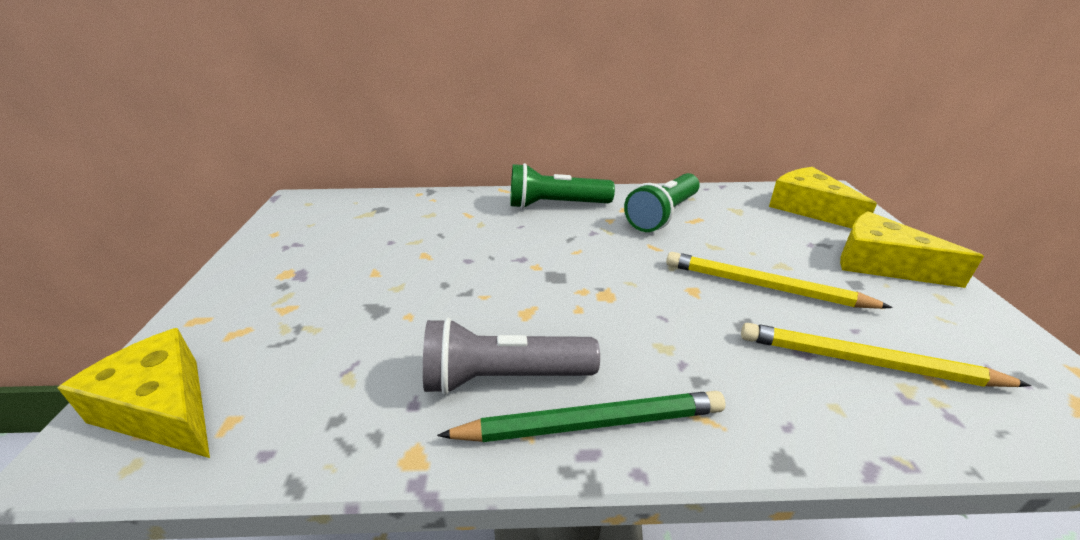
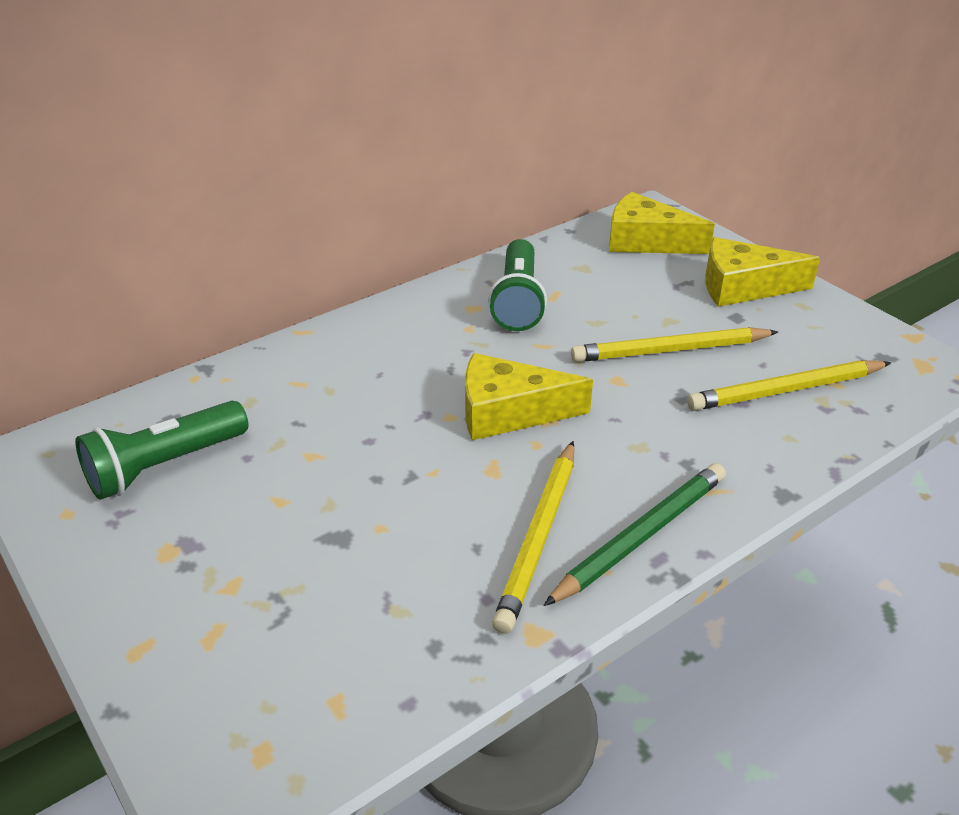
camera: 35 degrees left, 5 degrees up
(163, 409) = (250, 732): yellow cheese -> yellow cheese (509, 412)
(503, 378) = (538, 537): grey flashlight -> yellow pencil
(555, 205) = (390, 330): green flashlight -> green flashlight (164, 466)

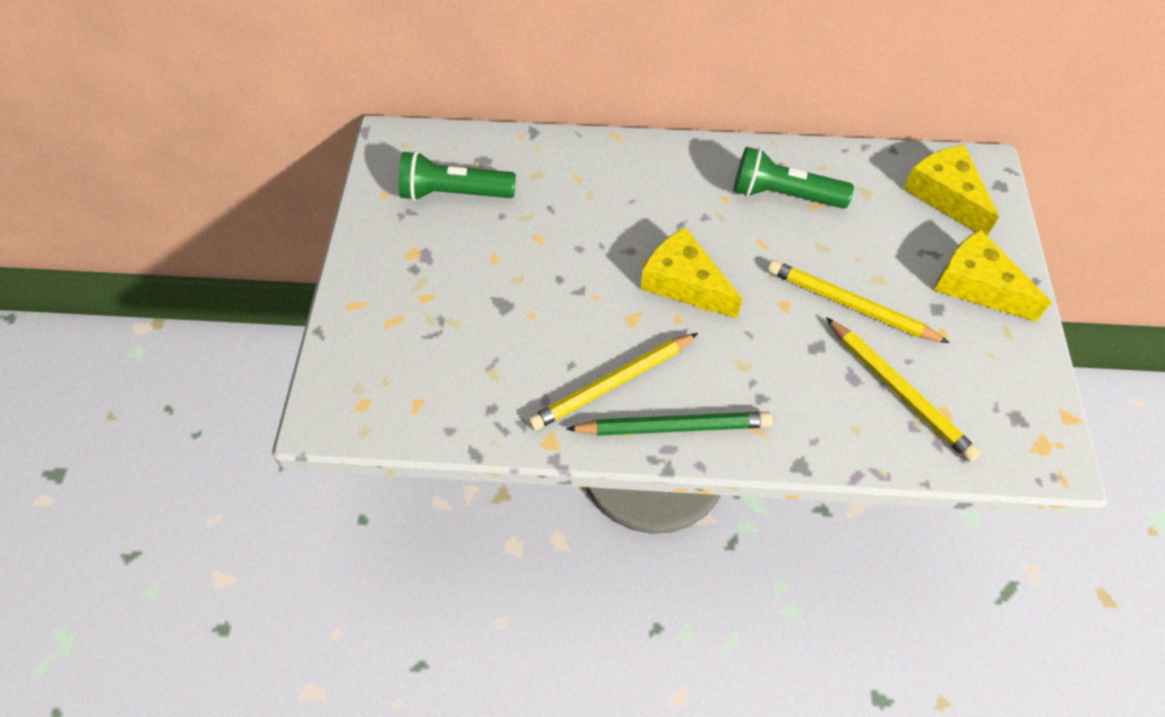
camera: 40 degrees right, 20 degrees up
(518, 301) = (783, 195): green flashlight -> green flashlight turned 60 degrees clockwise
(785, 390) = (899, 392): yellow pencil -> yellow pencil turned 150 degrees counterclockwise

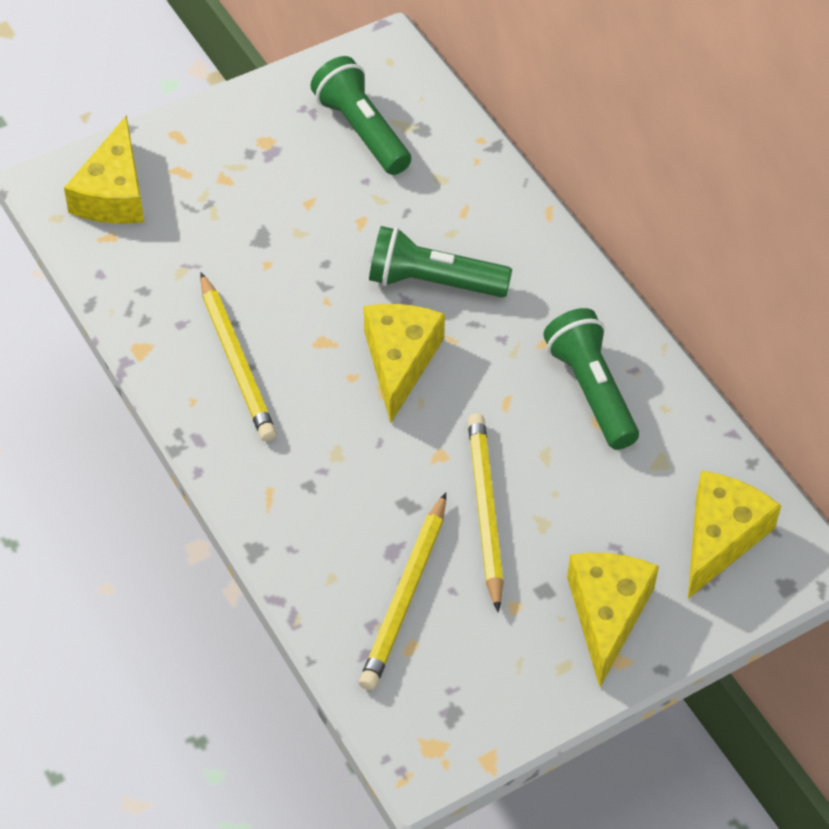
camera: 55 degrees right, 5 degrees down
(374, 377) = (113, 193): none -> yellow cheese
(611, 383) = (236, 362): yellow pencil -> yellow pencil turned 135 degrees counterclockwise
(626, 227) = (432, 282): none -> green flashlight
(674, 427) = (224, 432): green pencil -> none

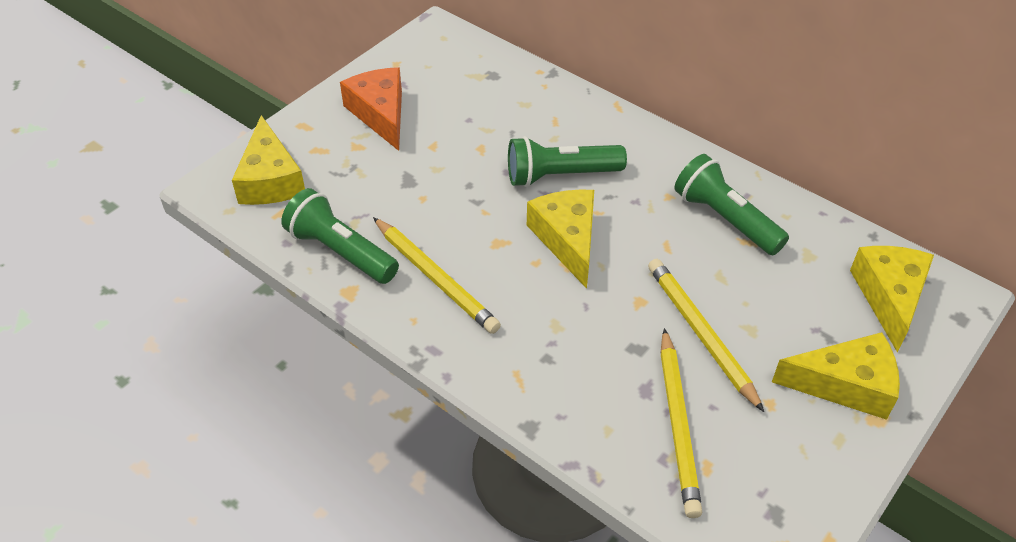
camera: 20 degrees left, 5 degrees down
(268, 145) = (380, 114): none -> orange cheese
(361, 131) = (447, 87): green flashlight -> green flashlight (340, 252)
(607, 614) = (845, 385): yellow cheese -> yellow cheese turned 105 degrees clockwise

